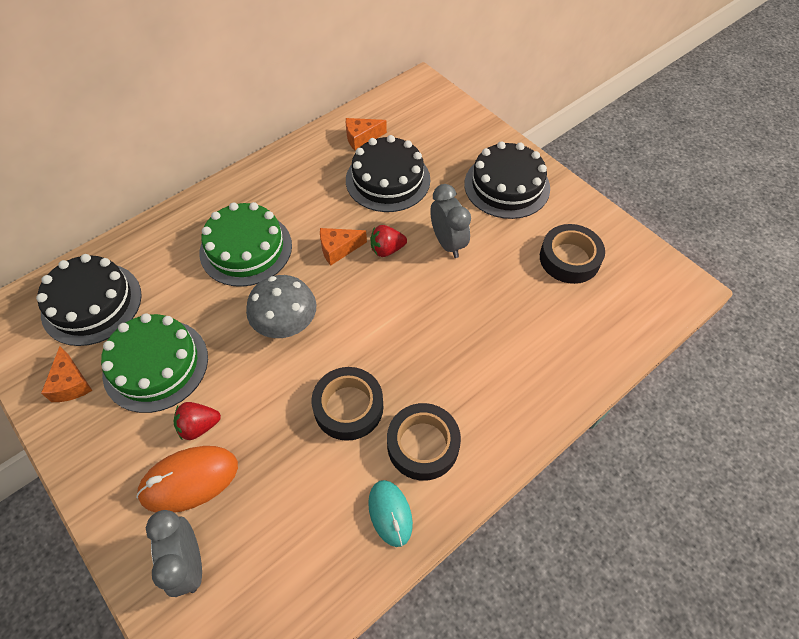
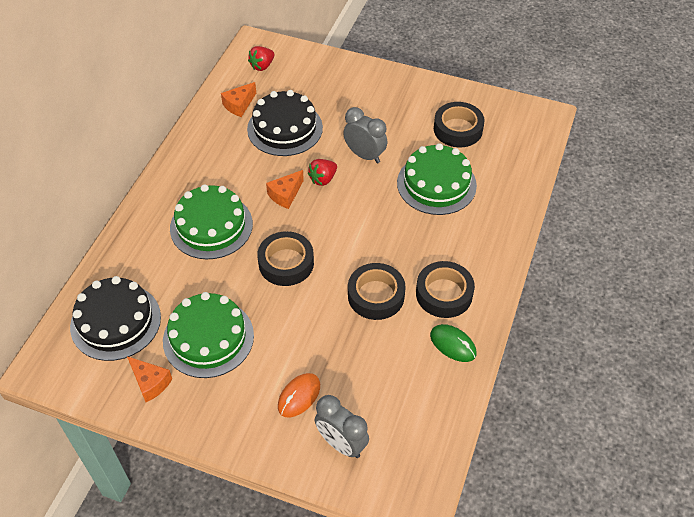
camera: 30 degrees left, 5 degrees down
(189, 480) = (299, 396): orange mouse -> orange mouse, size x0.66
(199, 426) = (277, 360): red strawberry -> red strawberry (262, 66)
(286, 323) = (286, 263): grey mushroom -> black tape
(390, 513) = (453, 344): turquoise mouse -> green mouse
(503, 310) = (436, 184): none -> green cake
(507, 186) = (378, 96): black cake -> none

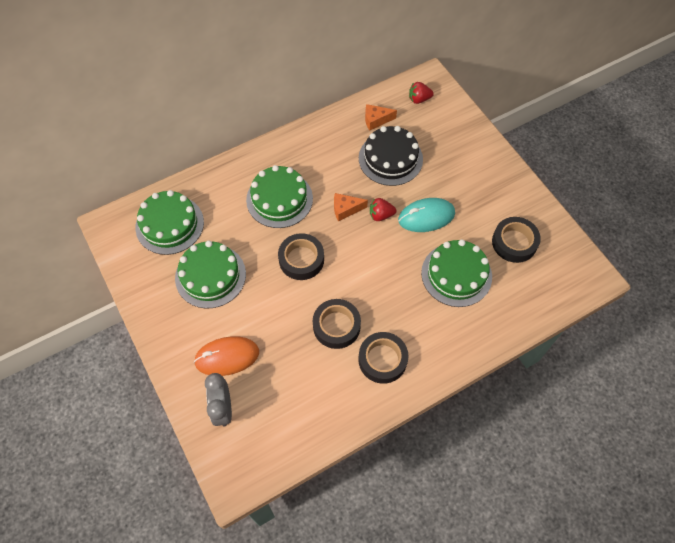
camera: 40 degrees right, 10 degrees up
(116, 321) = (169, 224): black cake -> green cake
(150, 383) = (154, 280): orange cheese -> none
(299, 396) = (227, 357): orange mouse -> orange mouse, size x1.51
(364, 155) = (426, 217): grey clock -> turquoise mouse
(453, 344) = (353, 400): green mouse -> none

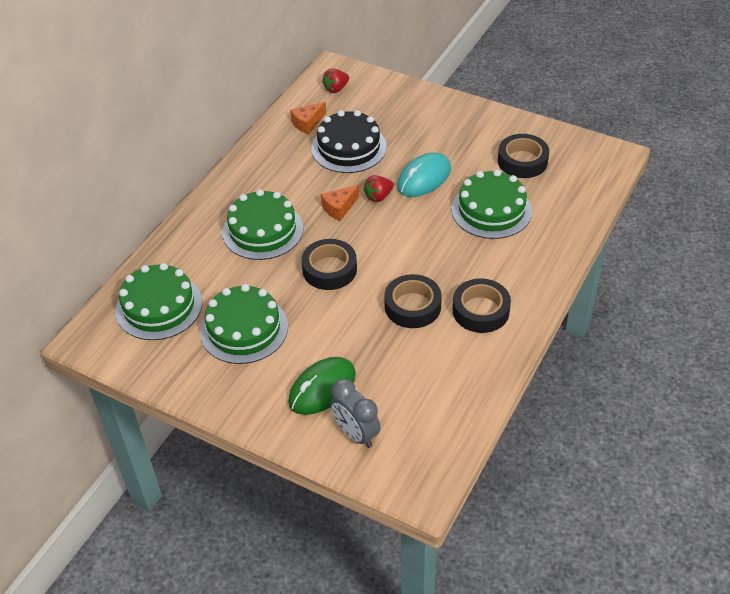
camera: 30 degrees left, 15 degrees down
(227, 357) = (322, 388): orange mouse -> green mouse

